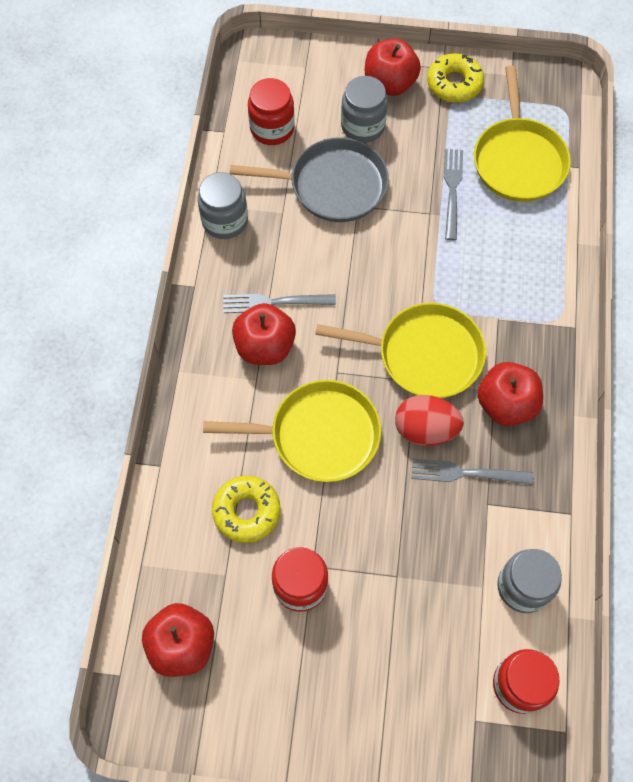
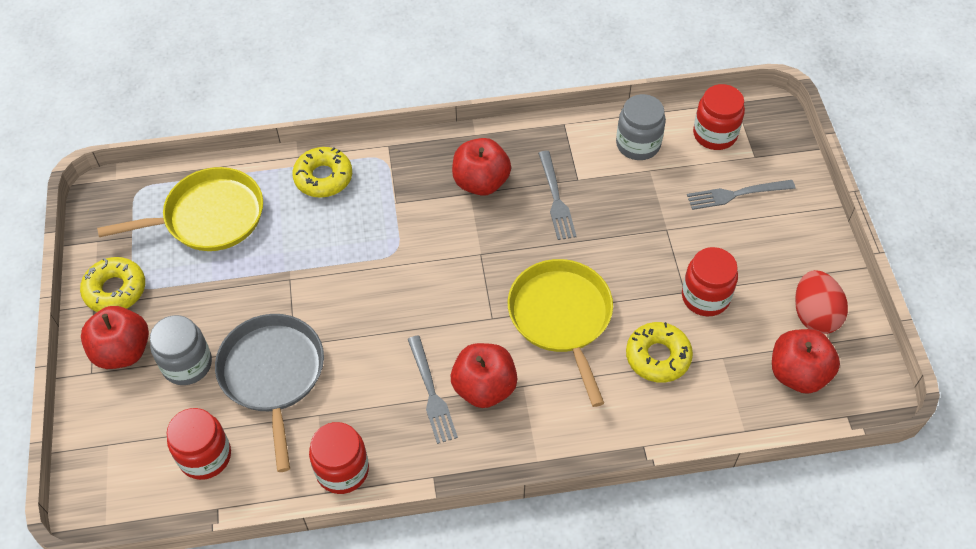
camera: 105 degrees left, 10 degrees down
(225, 221) = (342, 470): grey jar -> red jar
(424, 354) = (451, 252): yellow pan -> none
(425, 429) = (526, 236): red egg -> red egg (814, 315)
(452, 189) = (256, 265): grey fork -> grey fork (735, 194)
(545, 261) = (323, 177): none -> yellow donut

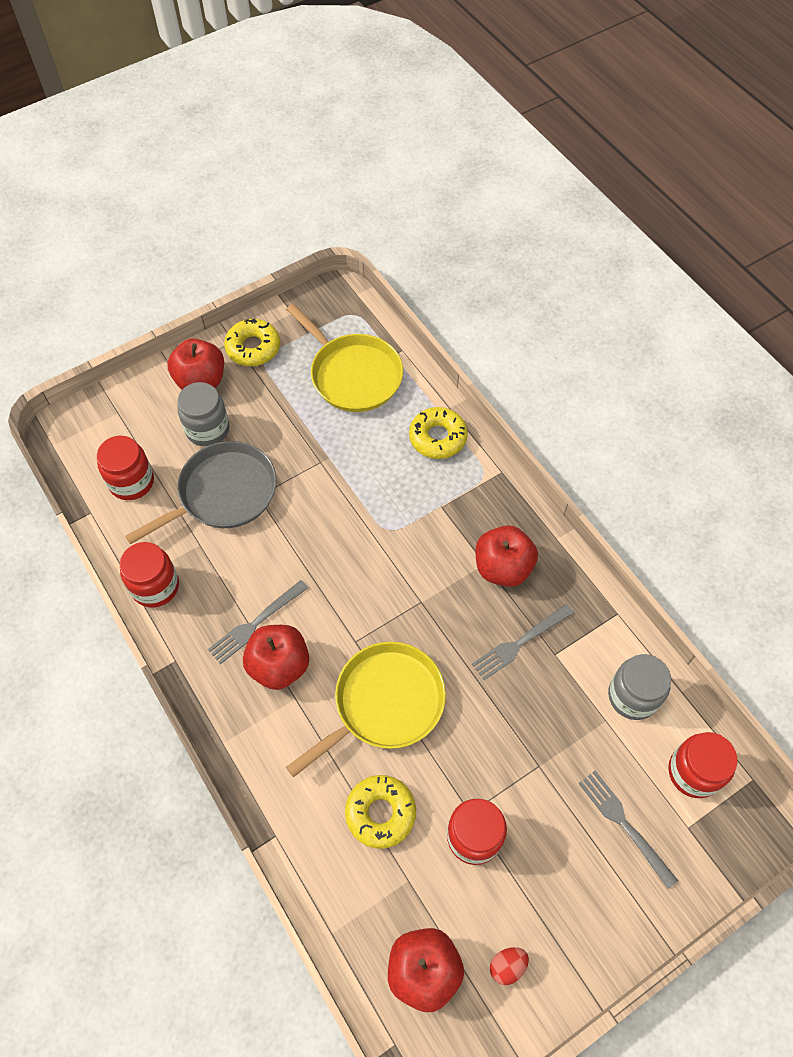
camera: 65 degrees right, 5 degrees up
(814, 315) = (507, 966): red egg -> red egg, size x0.54

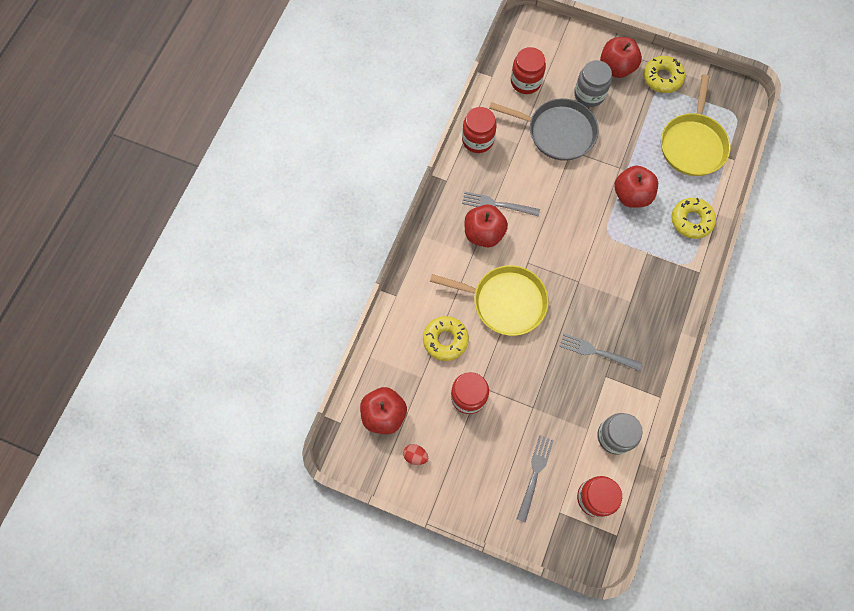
camera: 55 degrees right, 10 degrees up
(503, 567) = (636, 313): red apple -> red apple (631, 195)

